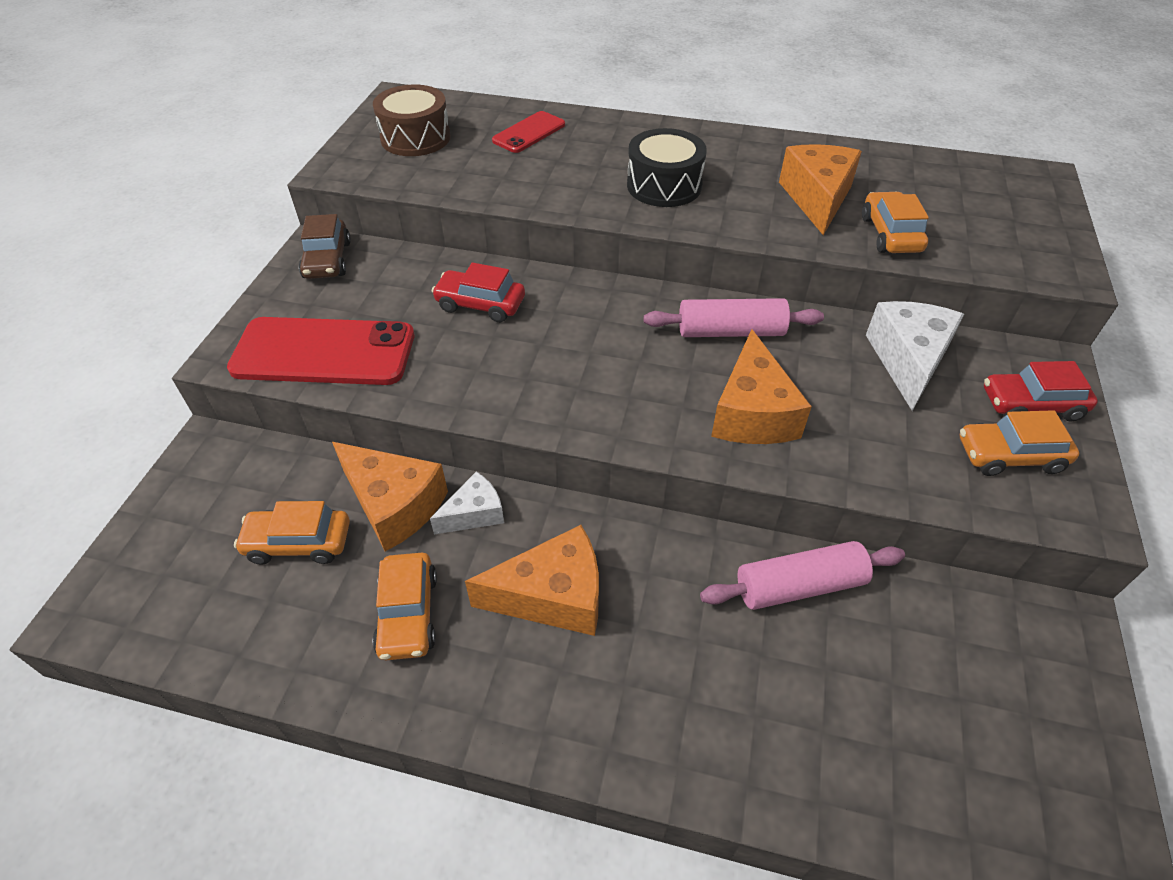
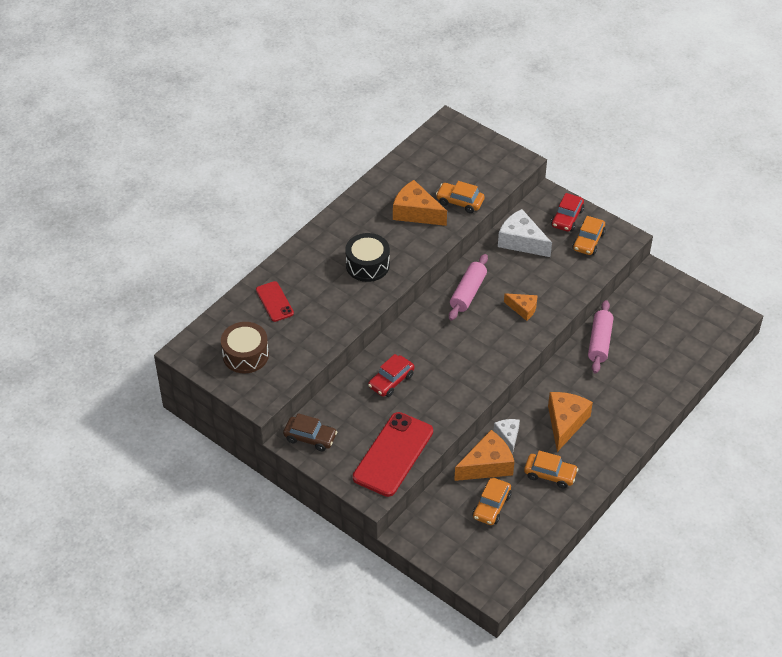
camera: 65 degrees left, 0 degrees up
(752, 413) = (523, 309): orange cheese -> orange cheese, size x0.59

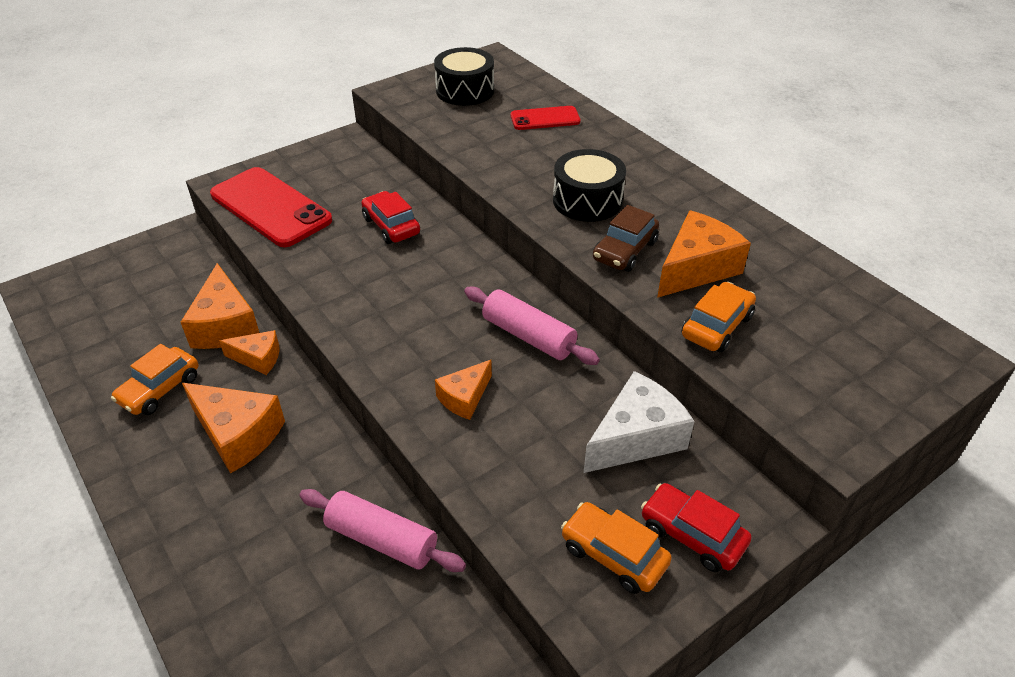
camera: 105 degrees right, 5 degrees down
(245, 355) = (465, 90): brown drum -> black drum
(310, 438) = (342, 152): brown car -> brown car (624, 251)
(491, 506) = (159, 314): orange car -> none
(508, 437) = (258, 358): white cheese -> orange cheese

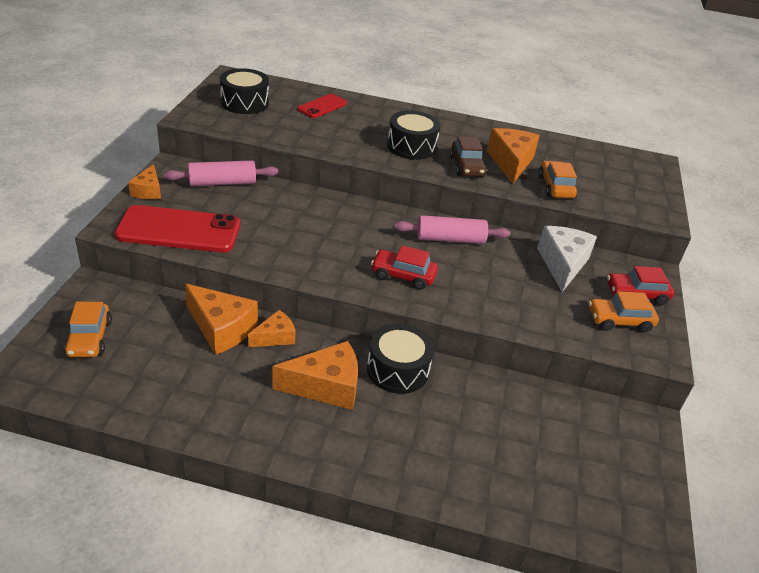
camera: 45 degrees left, 5 degrees down
(160, 389) = (230, 390): orange car -> orange car (89, 338)
(324, 458) = (397, 369): none -> black drum
(382, 539) = (484, 391): pink rolling pin -> pink rolling pin (222, 183)
(391, 226) = (285, 210): red car -> red car (403, 275)
(464, 398) = (460, 286): orange cheese -> orange cheese (148, 191)

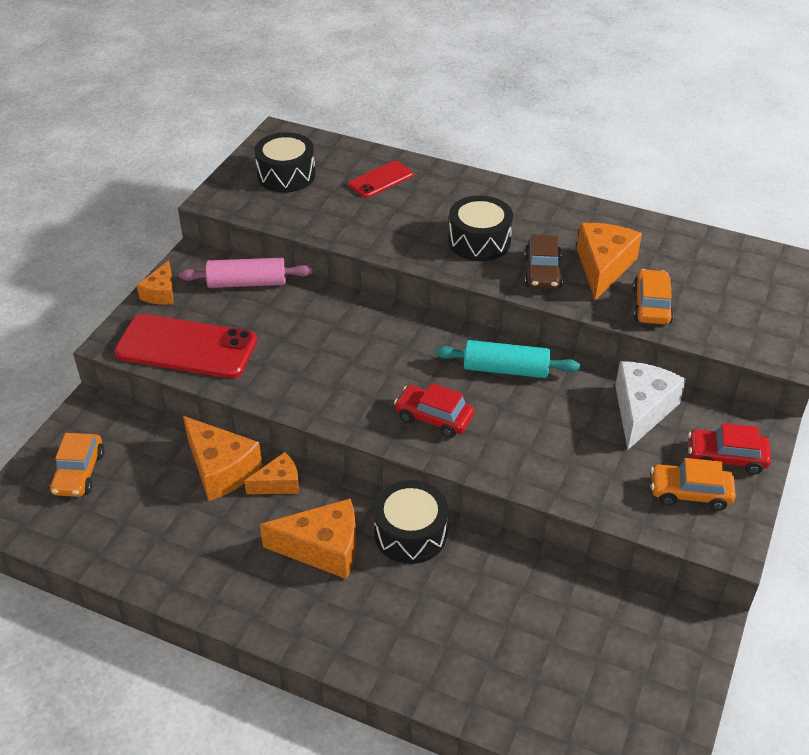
camera: 15 degrees right, 5 degrees up
(450, 239) = (506, 369): pink rolling pin -> turquoise rolling pin

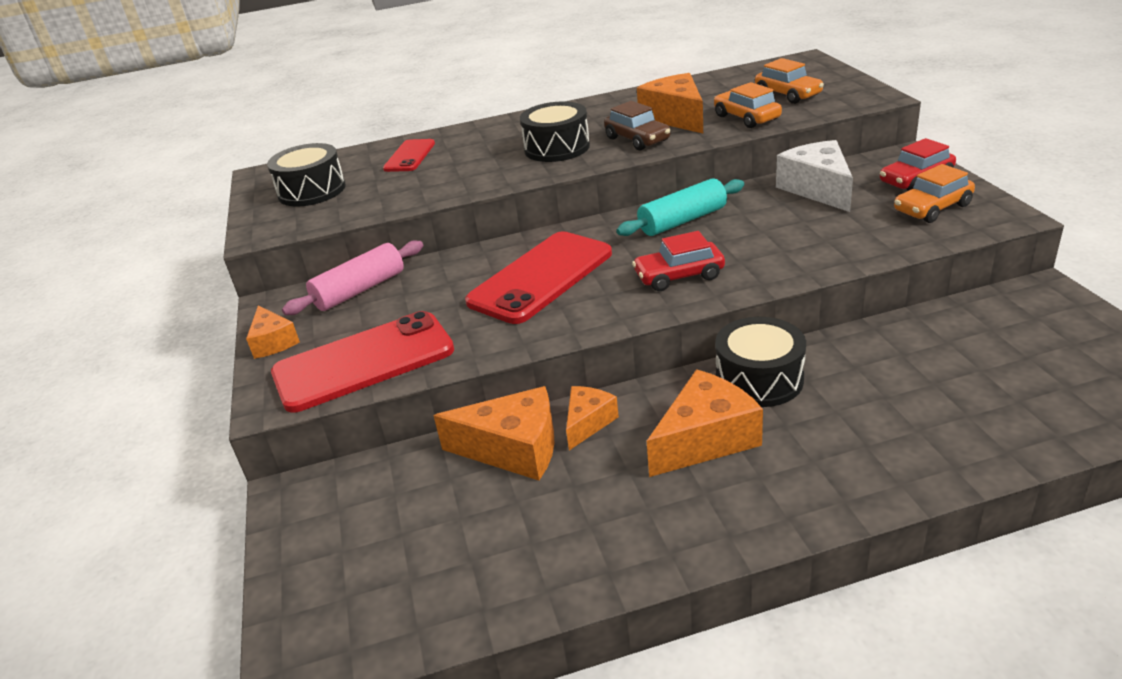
camera: 35 degrees left, 10 degrees down
(79, 473) = (354, 555): orange car -> orange car (788, 94)
(355, 353) = (541, 277): none -> red phone

